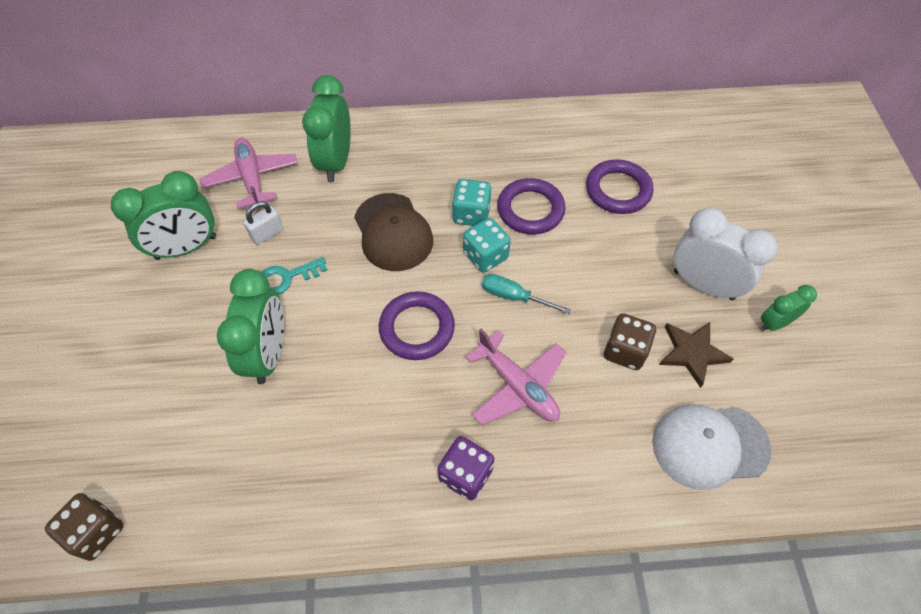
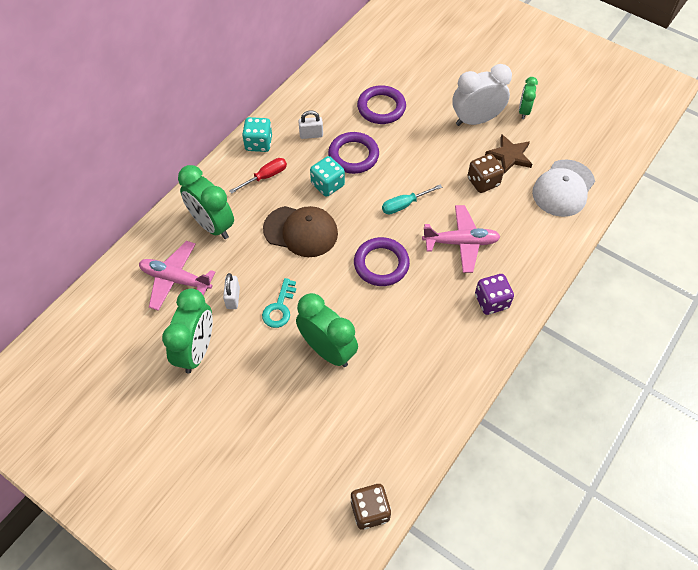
camera: 50 degrees left, 0 degrees up
(430, 161) = (265, 177): none -> red screwdriver
(485, 256) = (364, 198): turquoise dice -> turquoise dice (258, 143)
(518, 159) = (311, 135): none -> white padlock

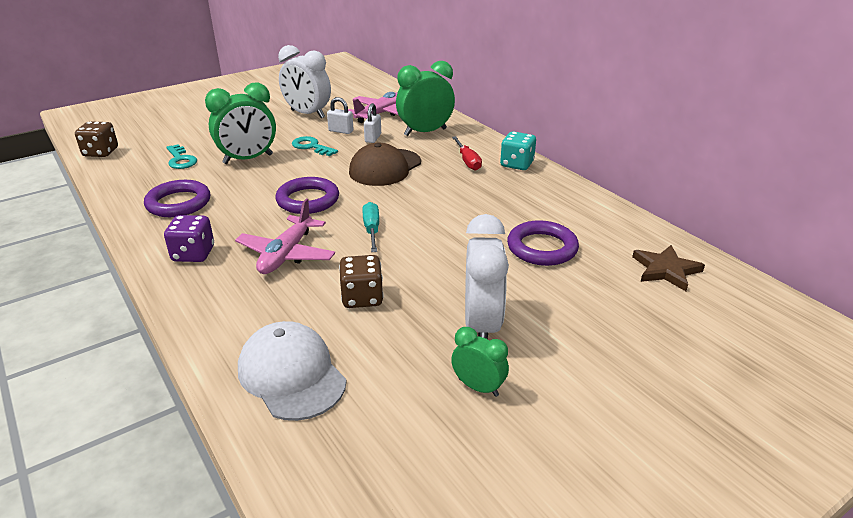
camera: 110 degrees right, 25 degrees down
(196, 350) = (307, 114): green clock -> white clock
(311, 135) = (515, 193): white padlock -> white padlock (373, 138)
(327, 185) = (434, 190): turquoise dice -> none
(353, 155) = (468, 213): purple ring -> purple ring (178, 203)
(353, 412) = (181, 160): none -> turquoise key
(509, 156) = (391, 338): brown star -> brown star (665, 270)

